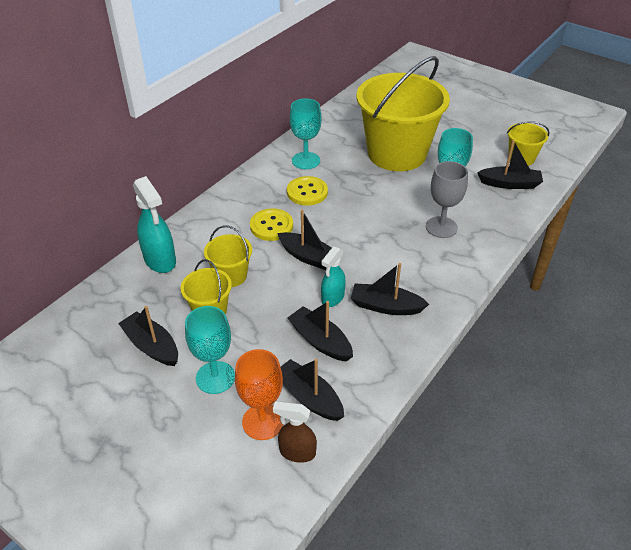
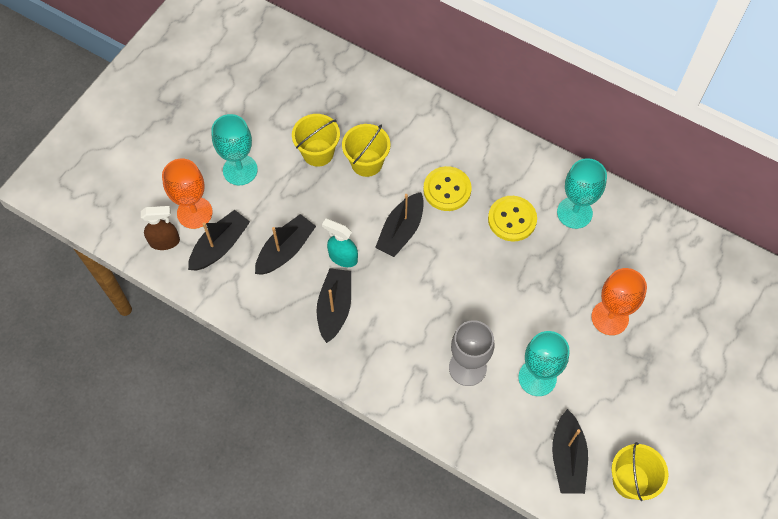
camera: 85 degrees right, 20 degrees up
(152, 346) = (273, 115): black boat -> none
(160, 260) = (382, 98): turquoise spray bottle -> none
(297, 452) = (165, 241): brown spray bottle -> brown spray bottle turned 75 degrees clockwise
(396, 154) = (610, 317): yellow bucket -> orange goblet

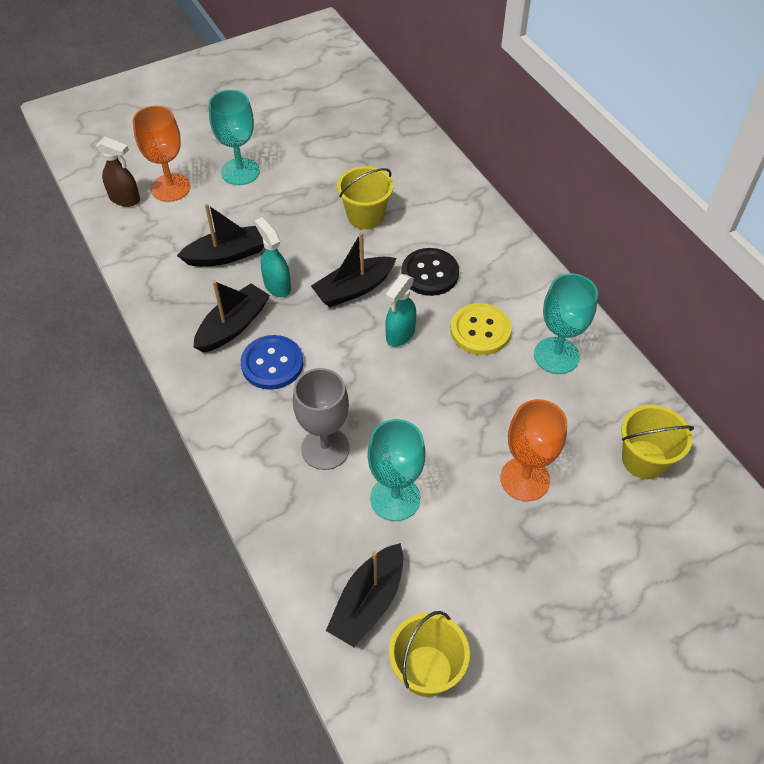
camera: 30 degrees right, 10 degrees down
(220, 246) = (170, 224): black boat -> none
(318, 152) = (324, 188): yellow bucket -> yellow bucket (644, 459)
(385, 323) = (272, 364): none -> blue button
(447, 190) = (430, 273): yellow button -> black button
(459, 251) = (400, 334): none -> turquoise spray bottle

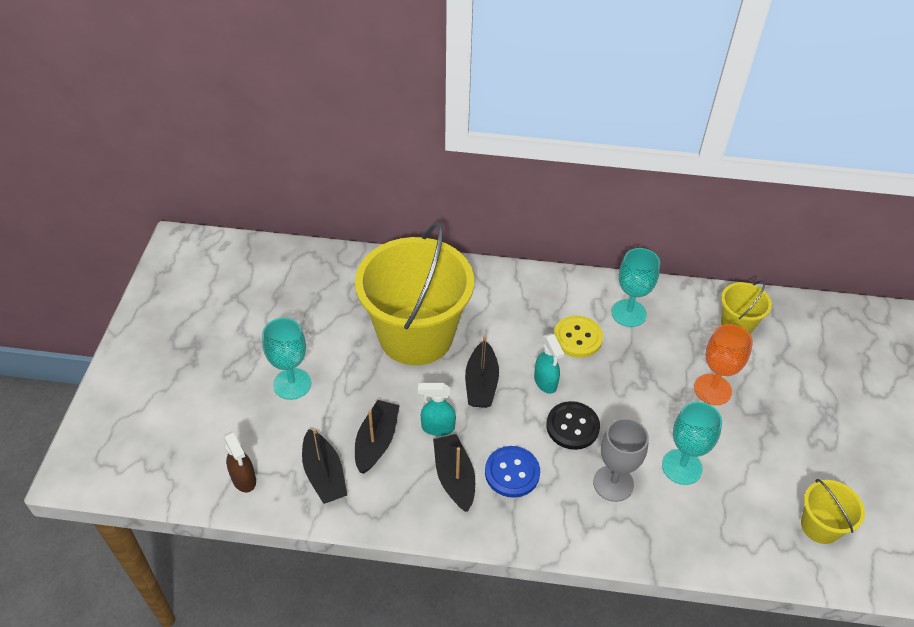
camera: 55 degrees left, 5 degrees down
(125, 199) = (244, 479): brown spray bottle -> brown spray bottle turned 90 degrees clockwise
(171, 188) = (263, 440): orange goblet -> none
(365, 216) = (416, 335): yellow bucket -> yellow bucket, size x2.27
(368, 602) = (753, 529): black boat -> black boat (324, 474)
(430, 273) = (504, 333): black button -> black button (572, 426)

